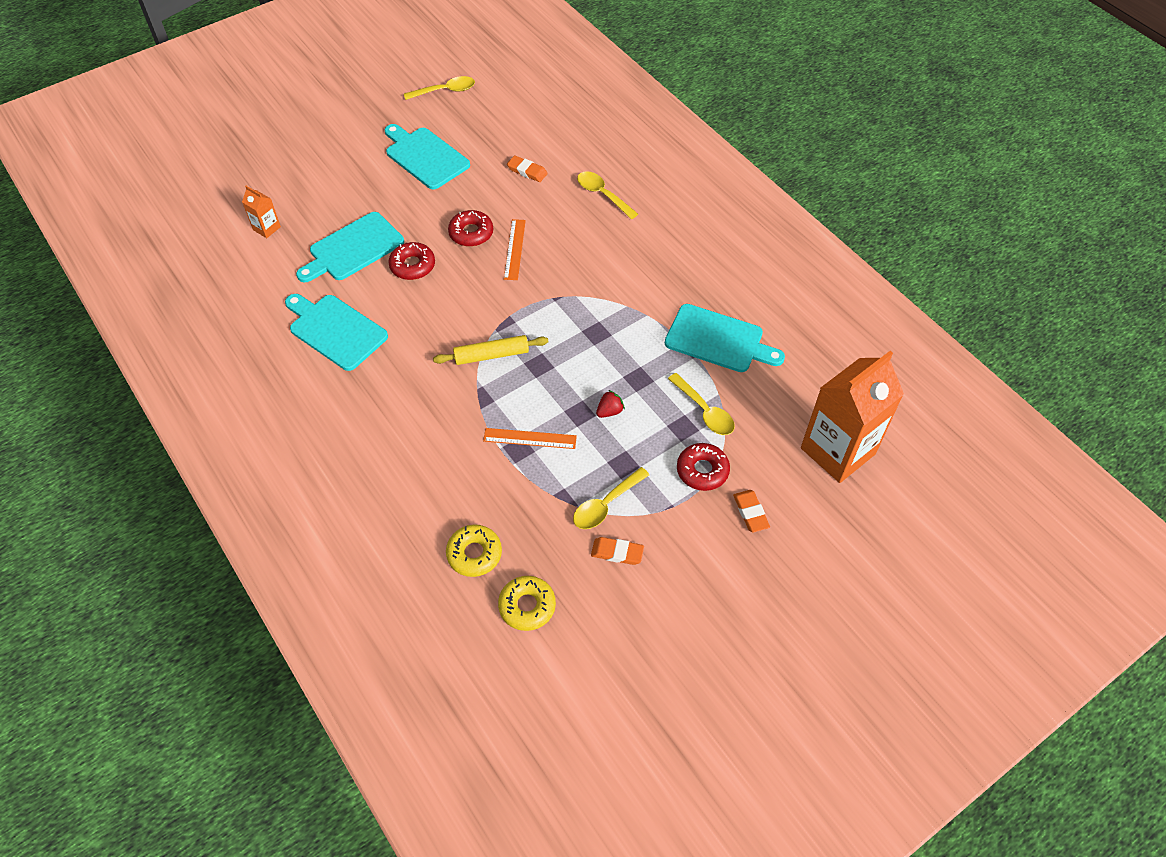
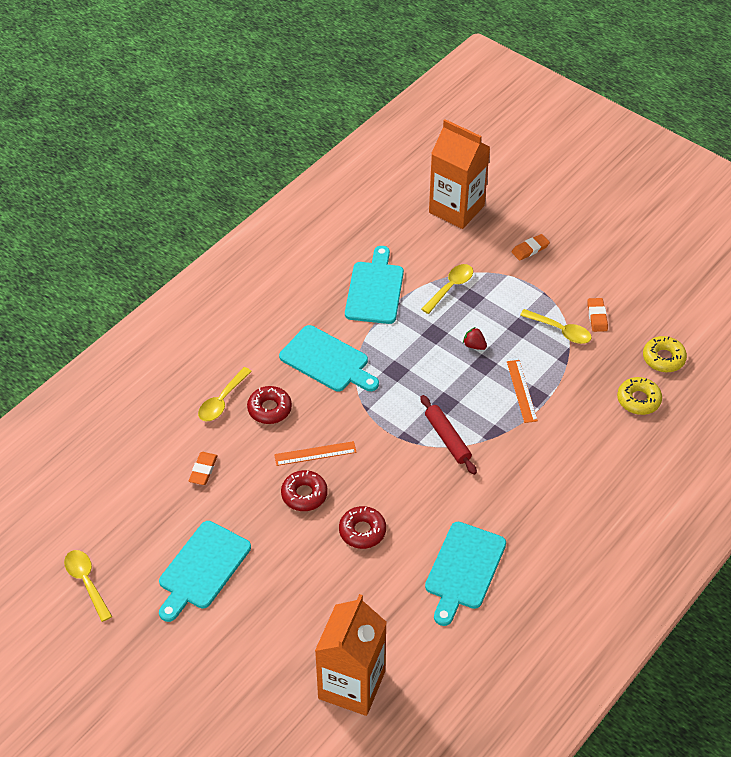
camera: 105 degrees left, 5 degrees down
(266, 228) = (351, 685): orange carton -> orange carton, size x2.33
(353, 249) = (356, 591): turquoise cutting board -> turquoise cutting board (327, 361)
(491, 355) = (447, 438): yellow rolling pin -> red rolling pin
(702, 470) = (506, 280): red donut -> red donut (269, 409)

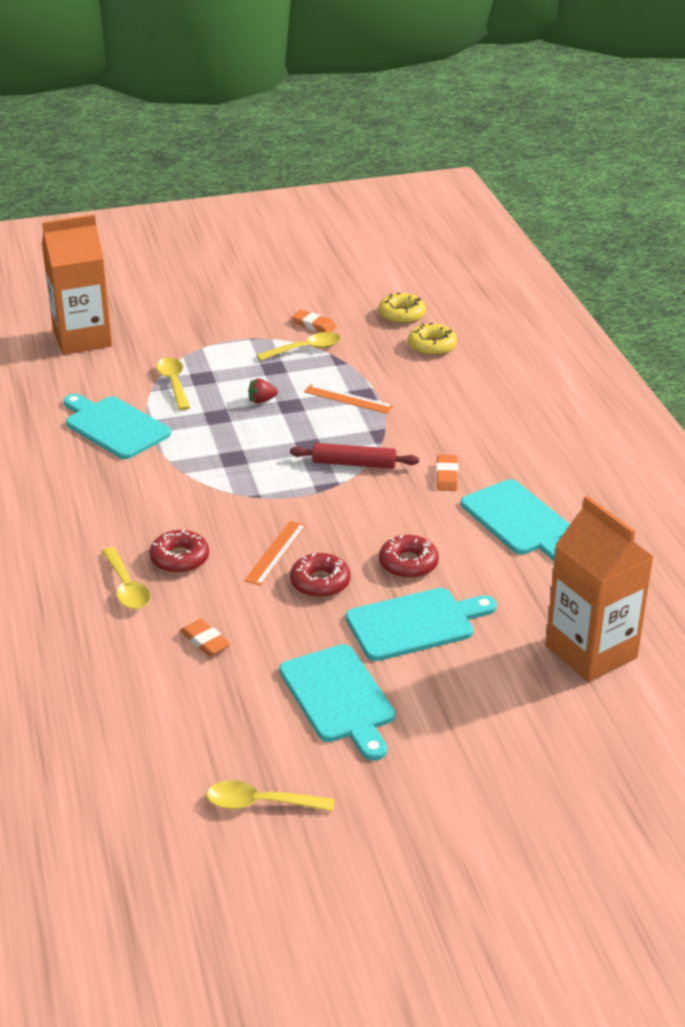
camera: 55 degrees left, 15 degrees down
(327, 361) = (165, 494): turquoise cutting board -> turquoise cutting board (415, 624)
(530, 249) = (189, 323): orange eraser -> orange eraser (446, 476)

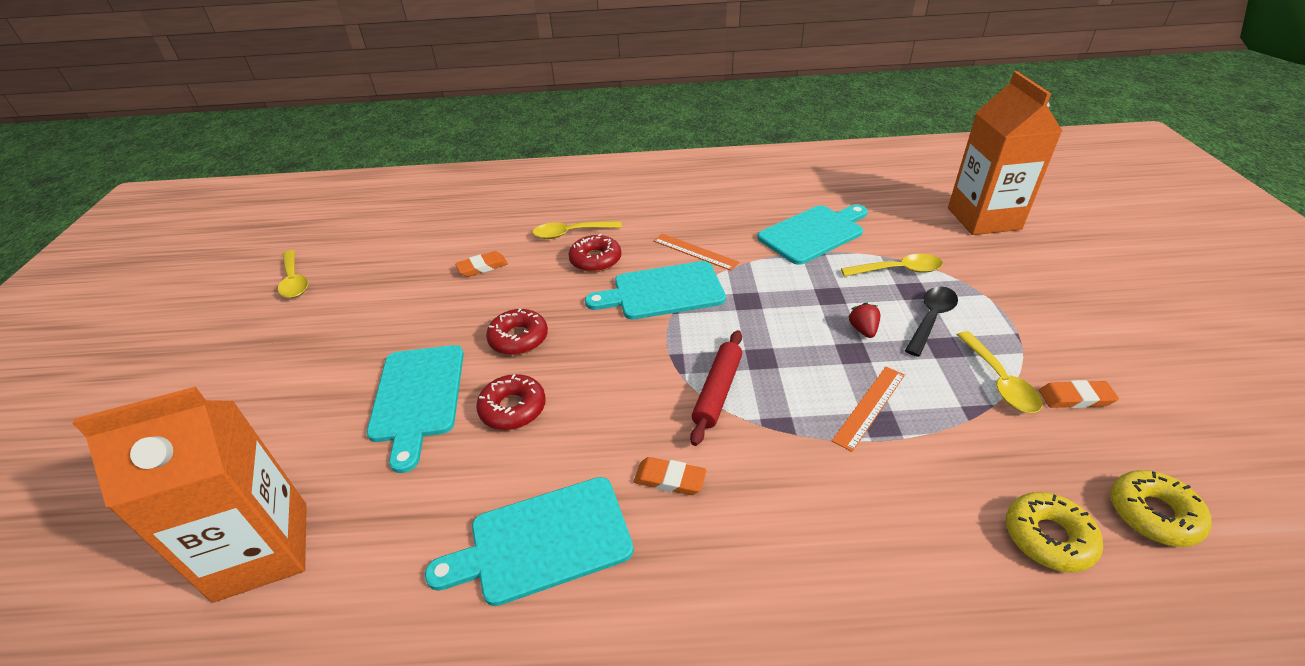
camera: 105 degrees right, 5 degrees up
(240, 371) = (931, 319): none -> black spoon
(260, 803) = (294, 281): yellow spoon -> yellow spoon turned 135 degrees clockwise
(275, 552) = (578, 314): orange ruler -> orange ruler (695, 251)
(314, 325) = (1075, 398): orange eraser -> orange eraser turned 45 degrees clockwise
(339, 698) = (361, 332): turquoise cutting board -> turquoise cutting board (663, 291)

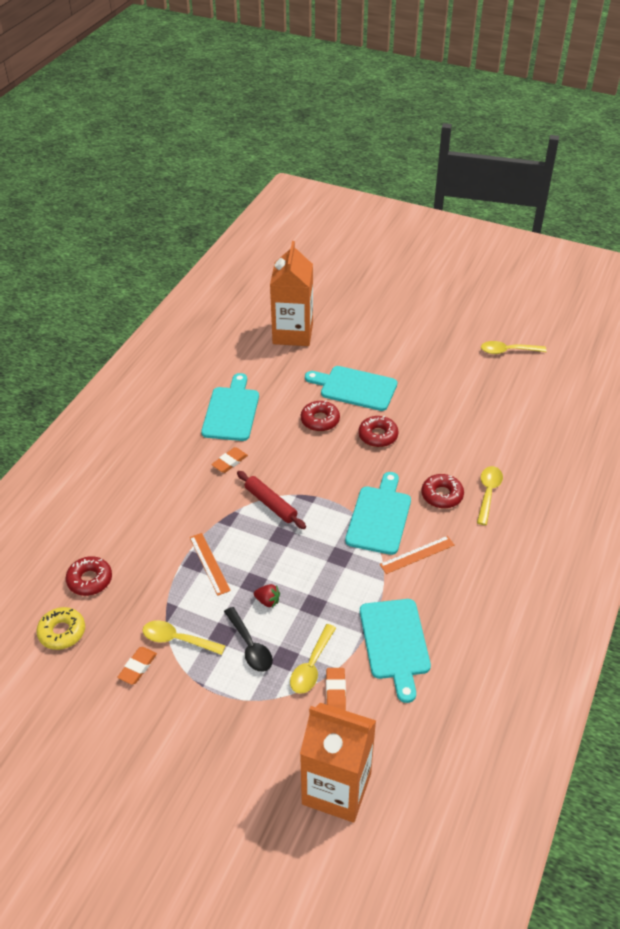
camera: 115 degrees right, 5 degrees up
(482, 267) = (470, 436): orange eraser -> orange eraser (335, 691)
(1048, 537) = (90, 580): yellow donut -> red donut

